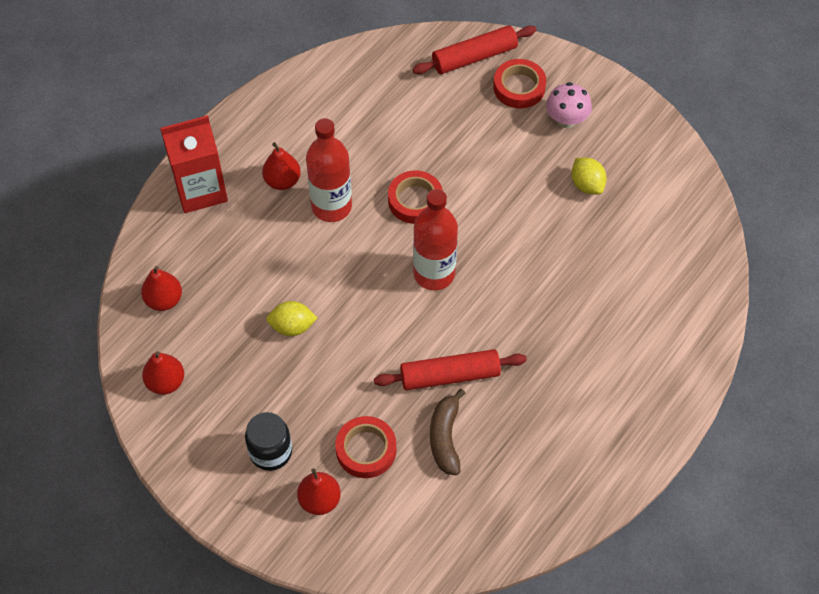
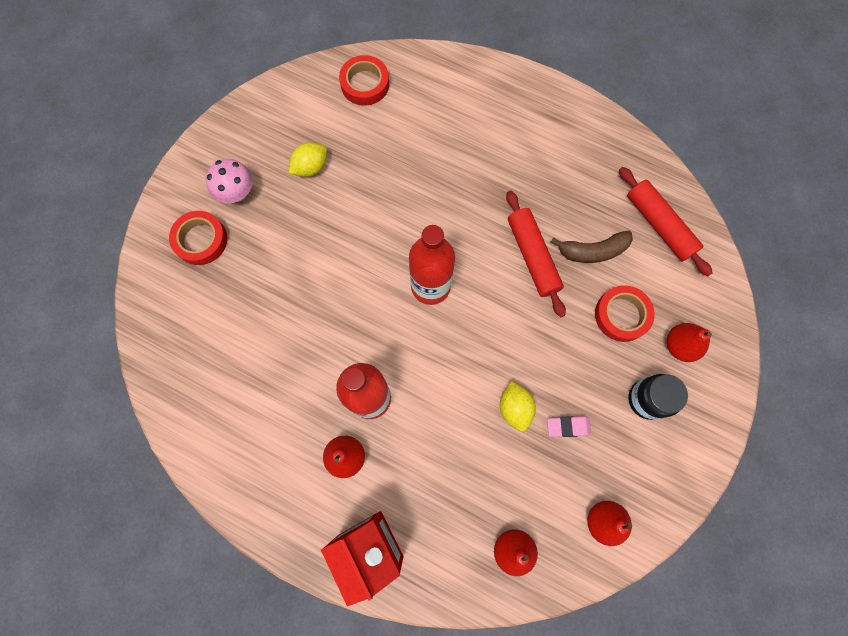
camera: 100 degrees left, 15 degrees up
(262, 370) = (568, 426): none -> pink eraser
(415, 200) = (351, 317): red tape -> red tape (365, 84)
(474, 57) = (164, 288): red rolling pin -> red rolling pin (659, 225)

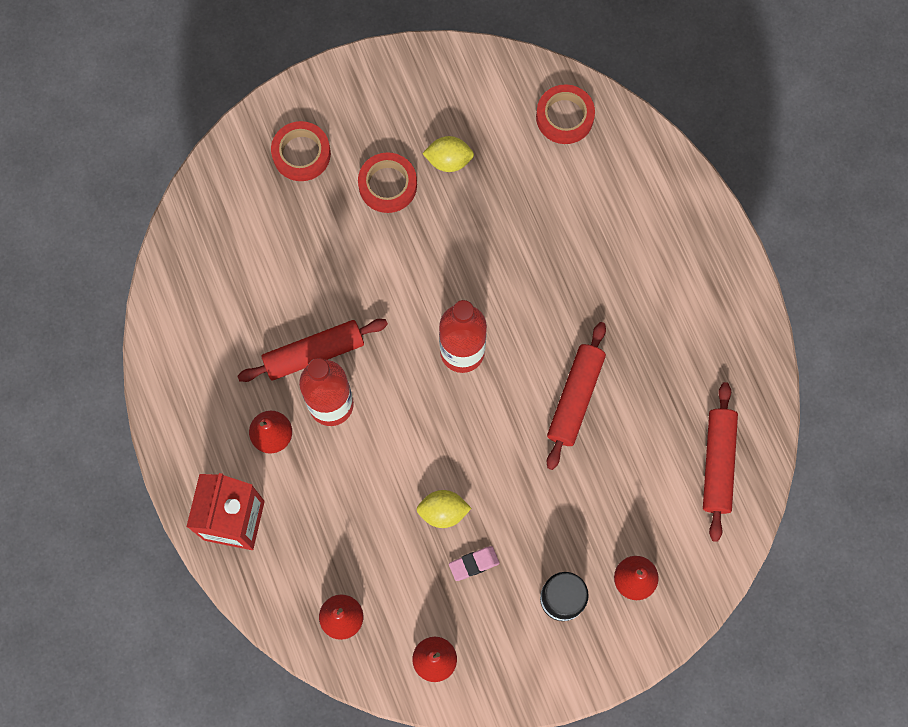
camera: 40 degrees right, 0 degrees up
(237, 193) = (366, 134): pink mushroom -> none
(326, 372) = (314, 353): none -> red rolling pin
(514, 408) = (443, 511): yellow lemon -> yellow lemon turned 60 degrees clockwise
(568, 426) = (474, 564): pink eraser -> pink eraser turned 60 degrees counterclockwise
(592, 251) = (633, 436): brown banana -> none
(621, 315) = (607, 512): red tape -> red tape (387, 185)

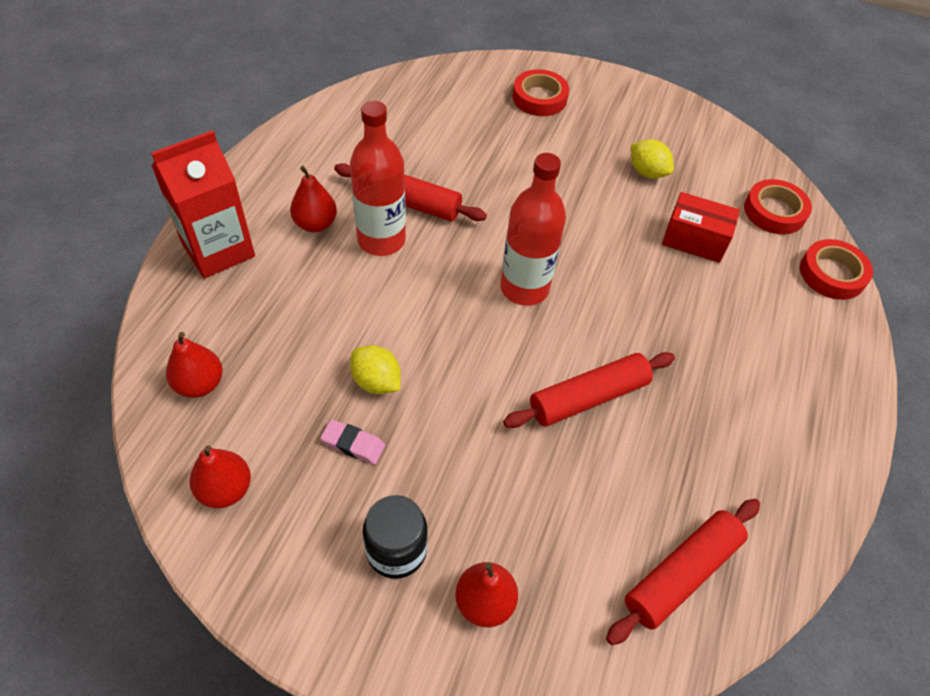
camera: 40 degrees right, 20 degrees down
(387, 185) = (583, 153): red tape -> red tape (832, 274)
(533, 199) = (694, 240): none -> red box

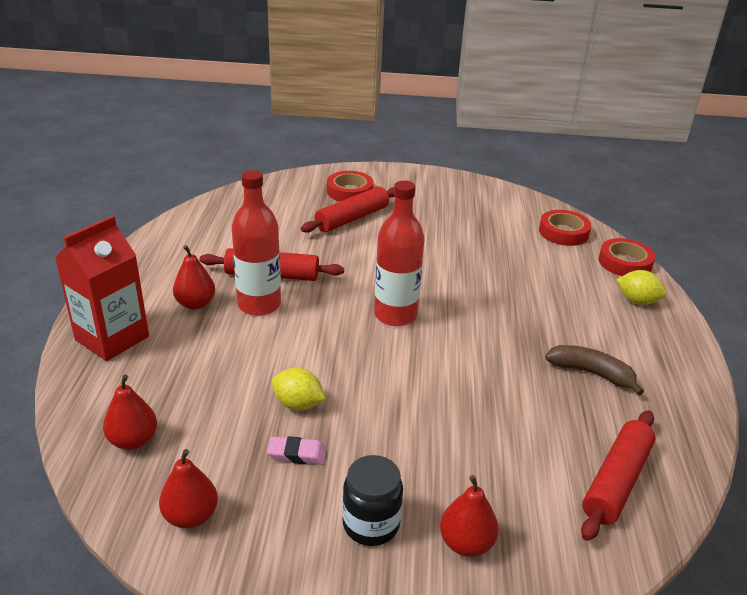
camera: 15 degrees left, 20 degrees down
(588, 397) = (482, 377): red rolling pin -> red rolling pin (352, 218)
(647, 172) = (456, 224): yellow lemon -> yellow lemon (637, 301)
(694, 240) = (514, 260): red box -> none
(717, 424) = (591, 373): none -> brown banana

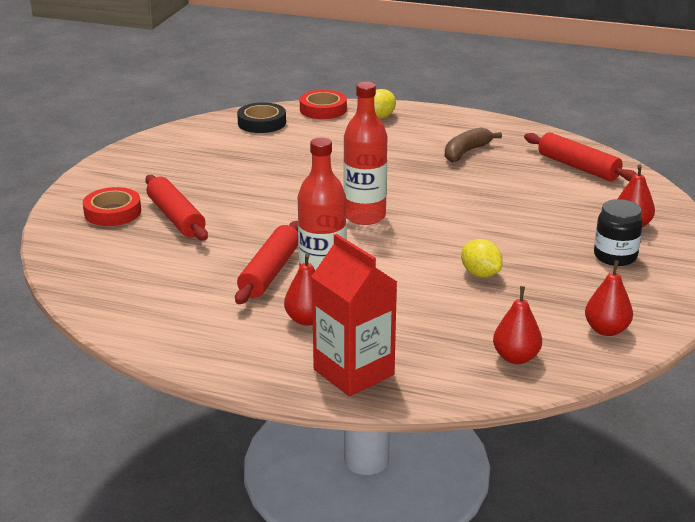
camera: 75 degrees left, 5 degrees down
(297, 454) = (541, 279): pink eraser -> none
(298, 404) = (480, 274): yellow lemon -> yellow lemon turned 75 degrees counterclockwise
(563, 232) = (262, 123): red tape -> black tape

